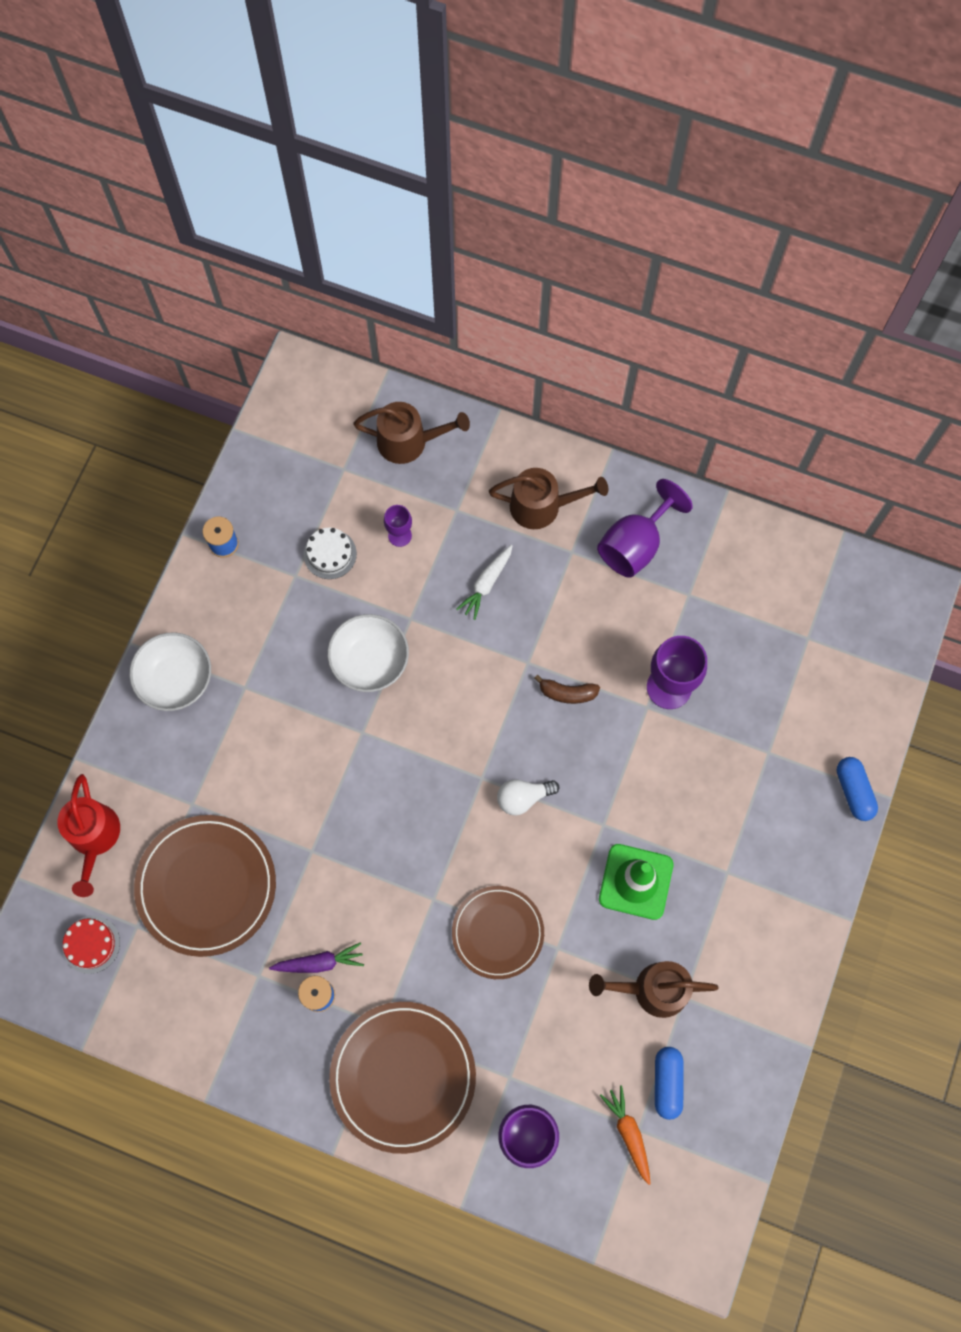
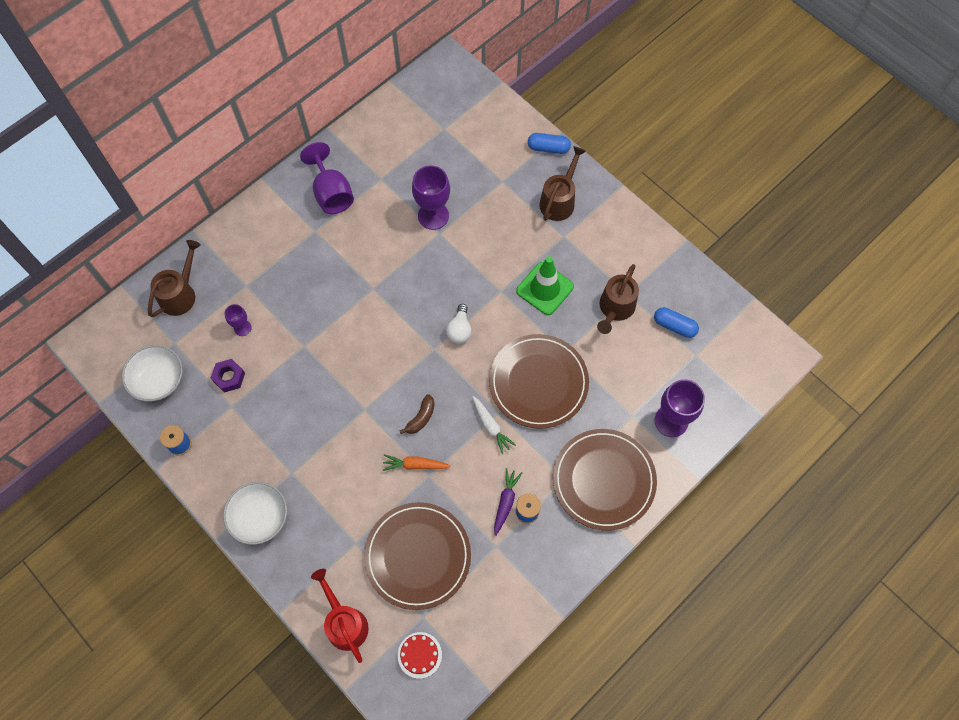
camera: 65 degrees left, 5 degrees down
(94, 838) = (344, 622): red watering can -> red watering can turned 135 degrees counterclockwise
(330, 554) = (229, 377): white cake -> purple nut
(370, 661) = (318, 383): white bowl -> white bowl (158, 380)
(486, 584) = (307, 290): white carrot -> white carrot (491, 426)
(498, 932) = (538, 382): brown plate -> brown plate, size x1.54
(543, 506) = (274, 234): brown watering can -> brown watering can (559, 200)
(567, 693) = (405, 274): brown banana -> brown banana (421, 418)
(628, 1133) = (695, 361): orange carrot -> orange carrot (415, 465)

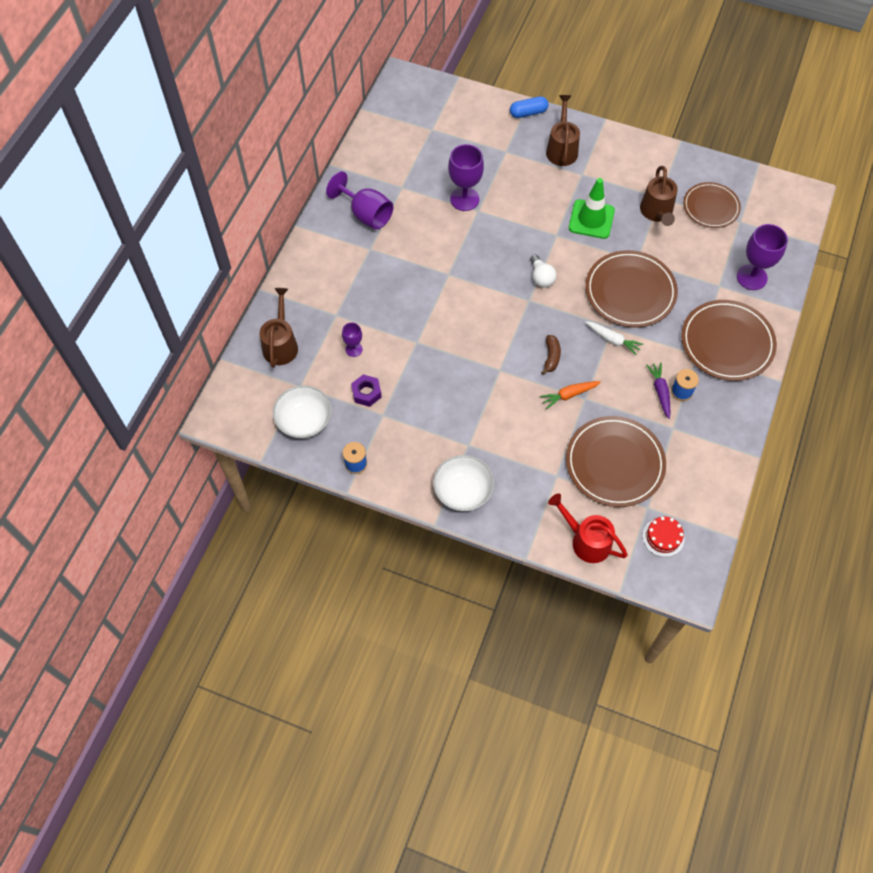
camera: 25 degrees left, 5 degrees down
(674, 326) = (711, 207): blue capsule -> brown plate

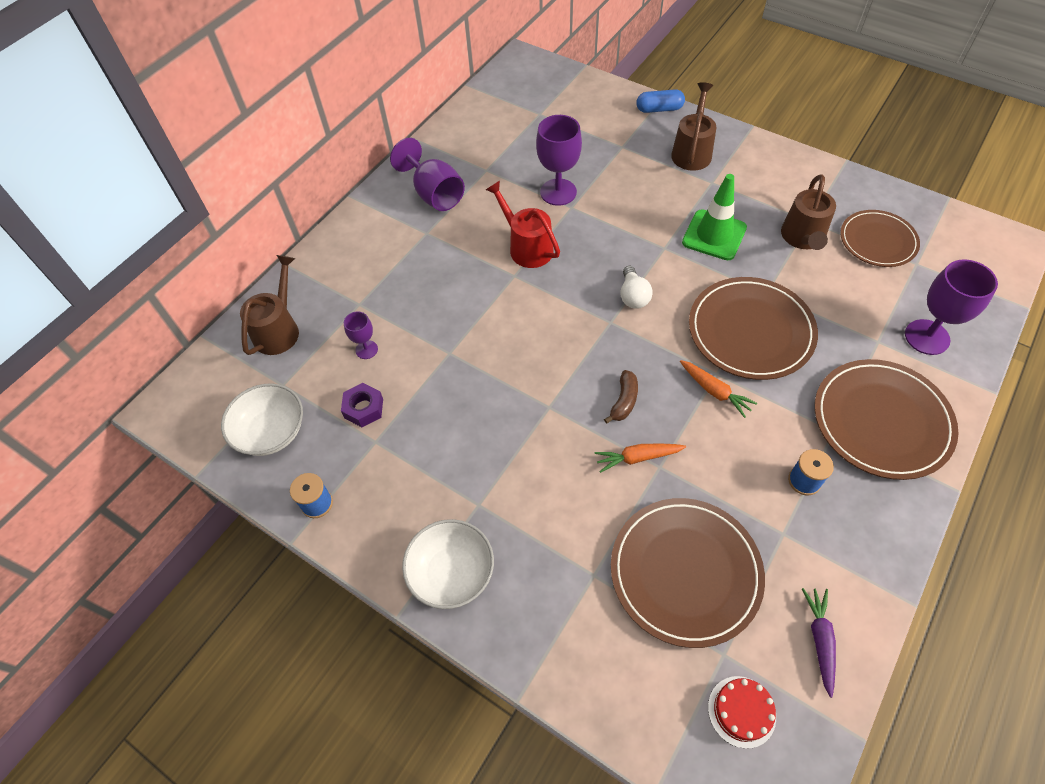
camera: 15 degrees right, 5 degrees down
(586, 540) = (617, 691): red watering can -> red watering can (526, 247)
(613, 340) = (715, 391): white carrot -> orange carrot
(660, 391) = (771, 475): purple carrot -> purple carrot (820, 640)

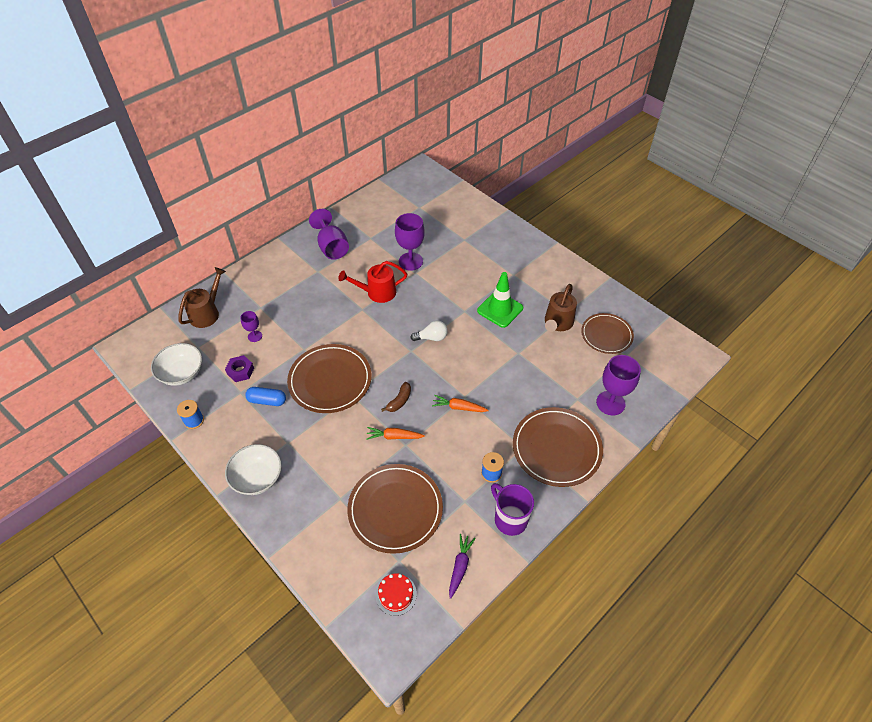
camera: 10 degrees right, 5 degrees down
(526, 247) = (377, 292): red watering can -> red watering can turned 75 degrees counterclockwise
(633, 296) = (432, 337): white light bulb -> white light bulb turned 105 degrees counterclockwise
(659, 109) = (499, 219): blue capsule -> blue capsule (267, 400)
(692, 151) = (509, 251): brown watering can -> none
(715, 391) = (458, 407): orange carrot -> orange carrot turned 135 degrees clockwise
(750, 331) = (497, 375): brown plate -> brown plate (330, 380)
(861, 545) = (509, 519): none -> purple mug

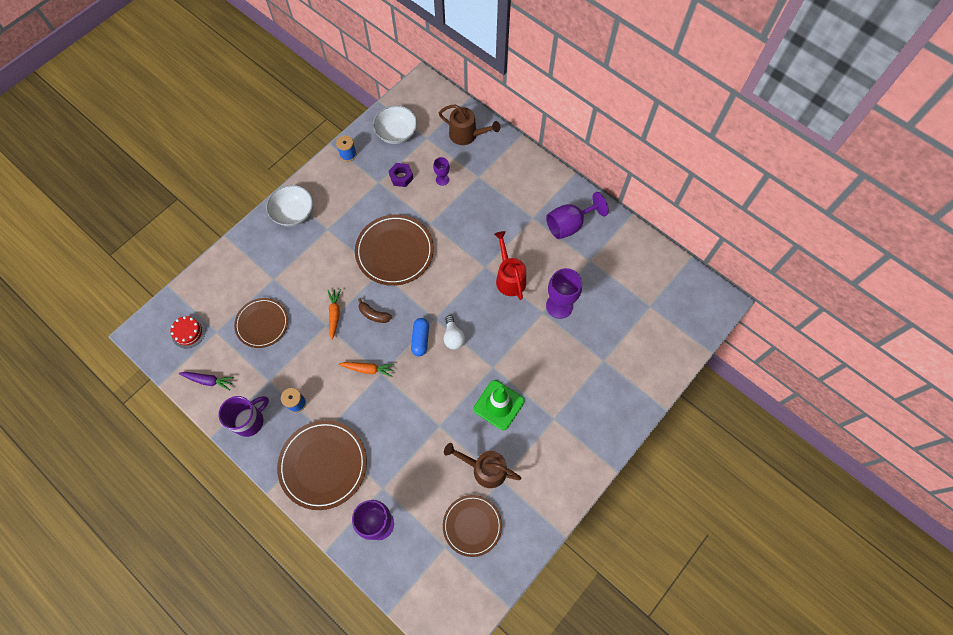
camera: 85 degrees right, 15 degrees up
(267, 400) = (370, 204): blue capsule -> blue capsule (420, 339)
(395, 509) = (262, 323): brown plate -> brown plate, size x0.65
(458, 407) = (368, 369): orange carrot -> orange carrot turned 90 degrees clockwise

